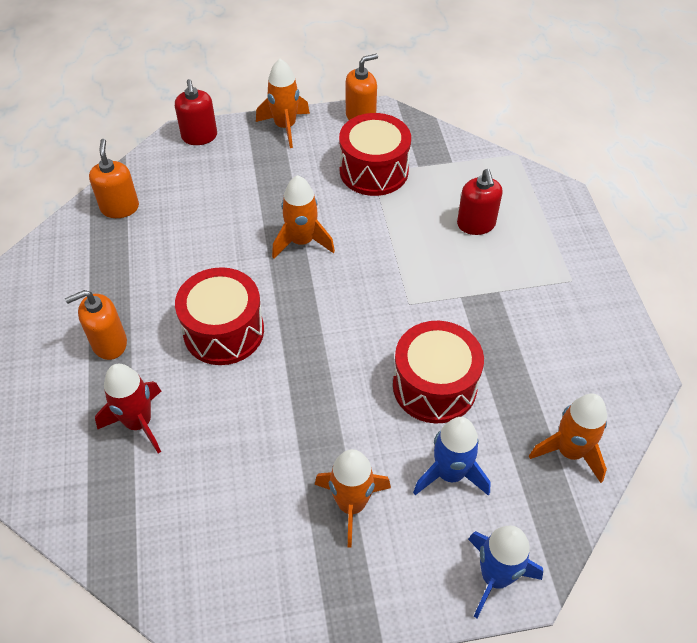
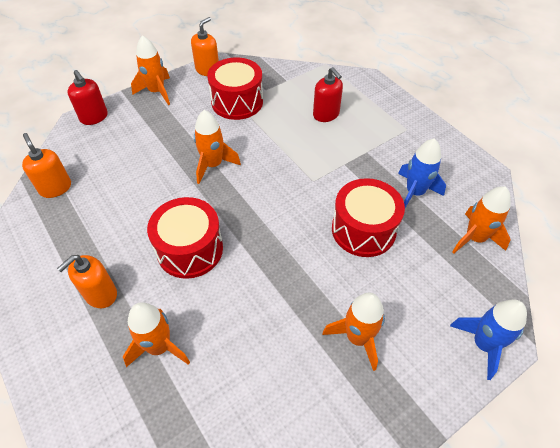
camera: 25 degrees left, 0 degrees up
(139, 423) = (159, 347): red rocket -> orange rocket
(450, 474) = (410, 285): blue rocket -> blue rocket (414, 192)

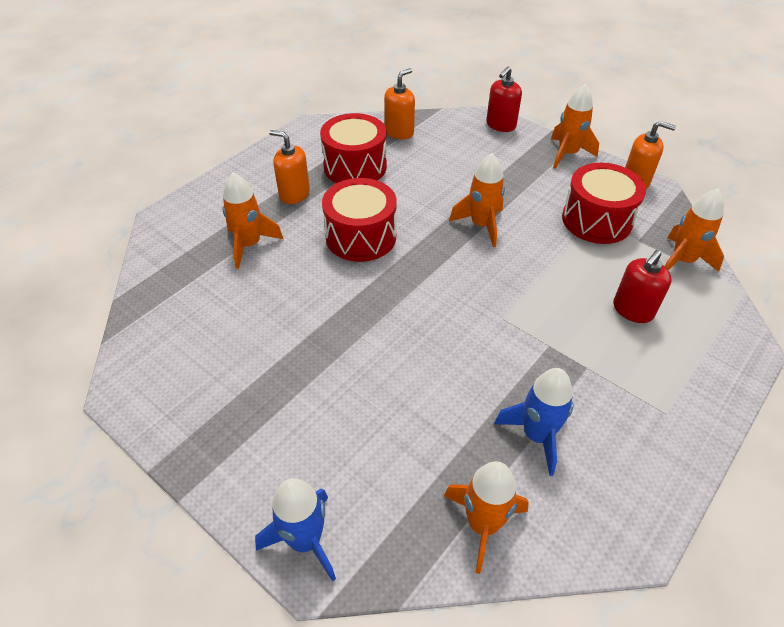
camera: 75 degrees right, 5 degrees down
(357, 338) = (288, 397): orange rocket -> orange rocket (682, 261)
(363, 230) = (444, 382): red drum -> red drum (355, 166)

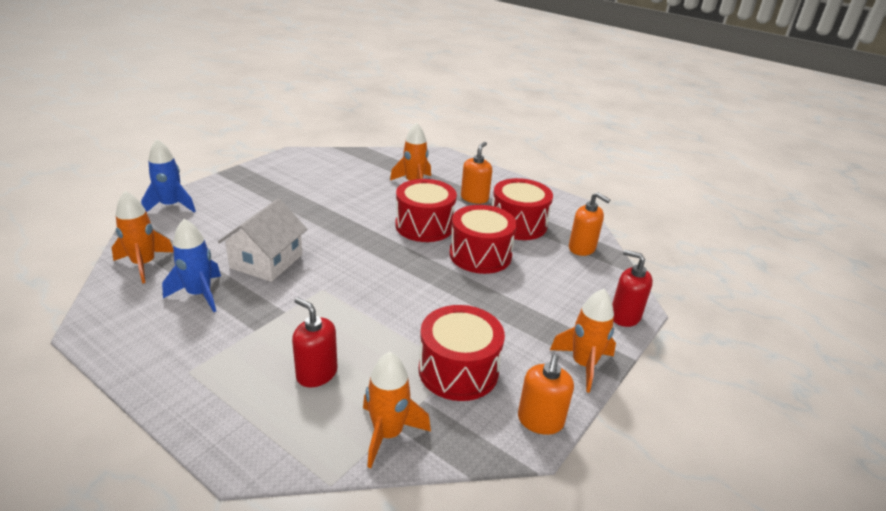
camera: 85 degrees right, 15 degrees down
(418, 197) = (480, 255): none -> red drum
(454, 378) = (266, 261): none -> white house
(481, 225) = (443, 288): orange rocket -> none

